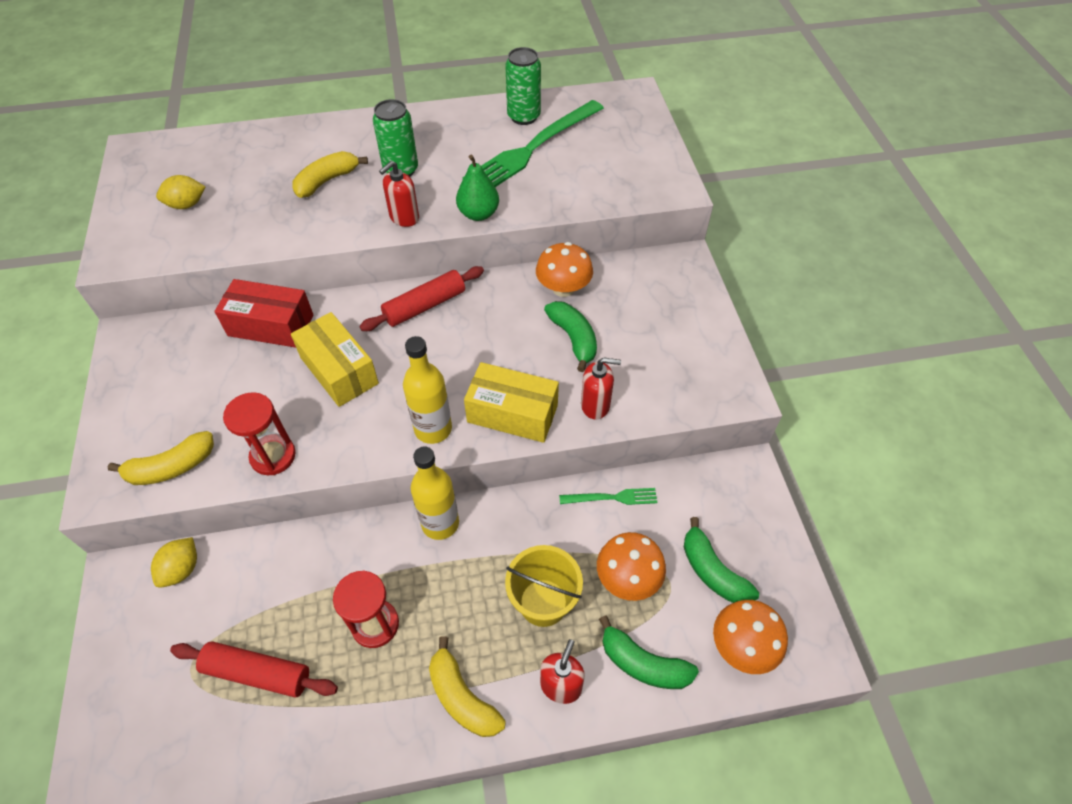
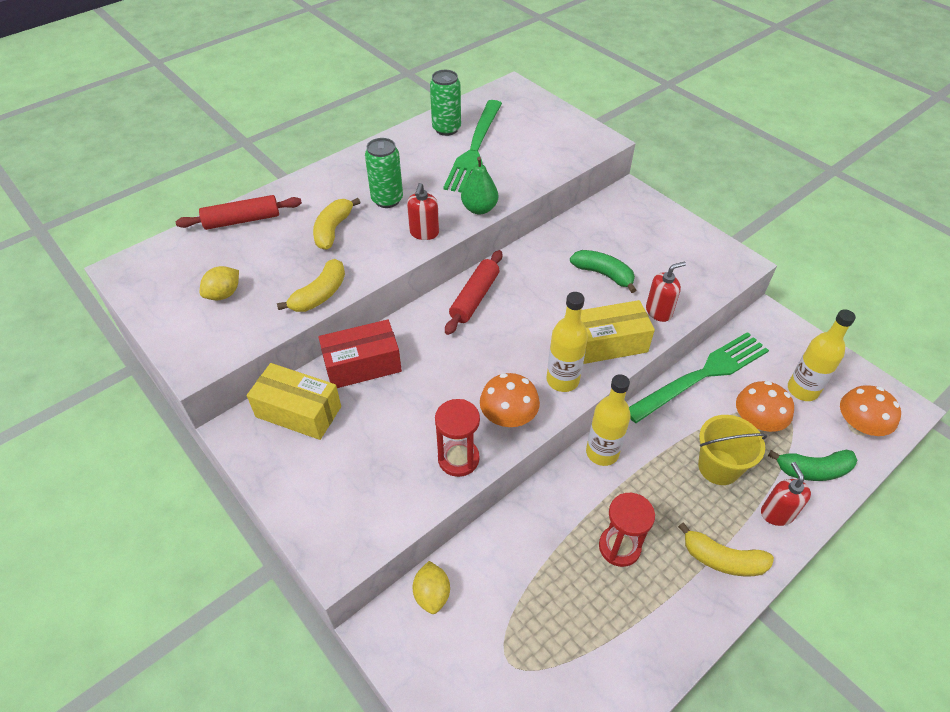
camera: 30 degrees left, 5 degrees down
(171, 467) = (381, 509): yellow banana -> yellow banana (320, 294)
(257, 673) = (564, 632): red rolling pin -> red rolling pin (242, 220)
(339, 370) = (451, 373): yellow box -> yellow box (298, 412)
(563, 288) = (565, 243): orange mushroom -> orange mushroom (508, 417)
(611, 498) = (701, 376): green fork -> green fork, size x2.19
(712, 571) = (802, 390): green banana -> yellow bottle

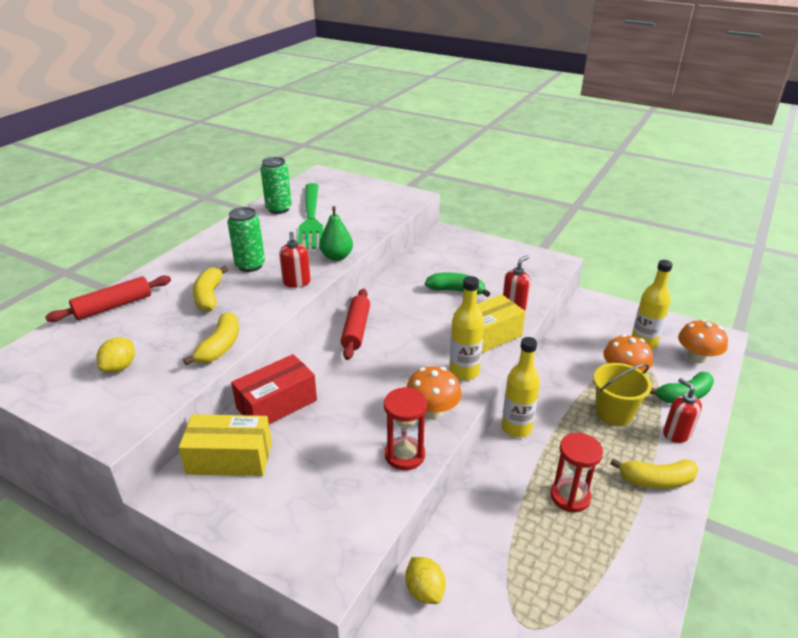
camera: 20 degrees left, 15 degrees down
(701, 376) = (563, 352): green fork -> none

